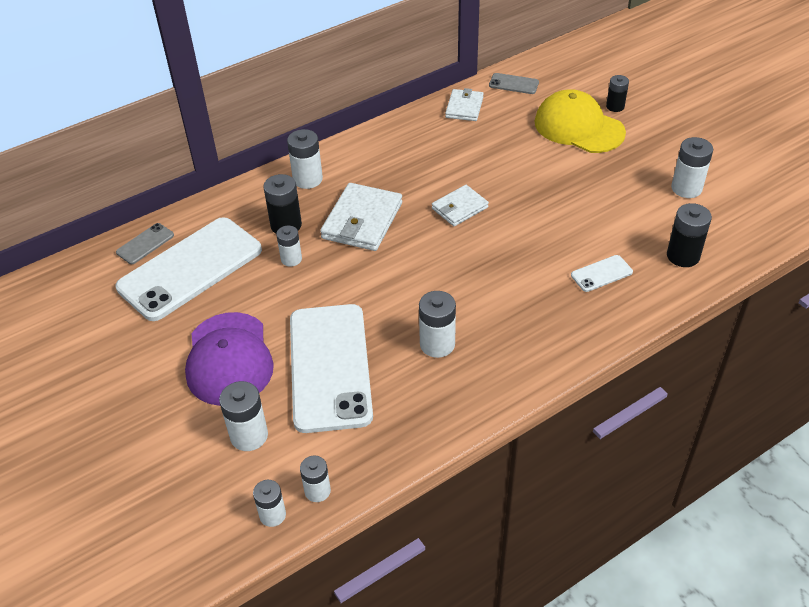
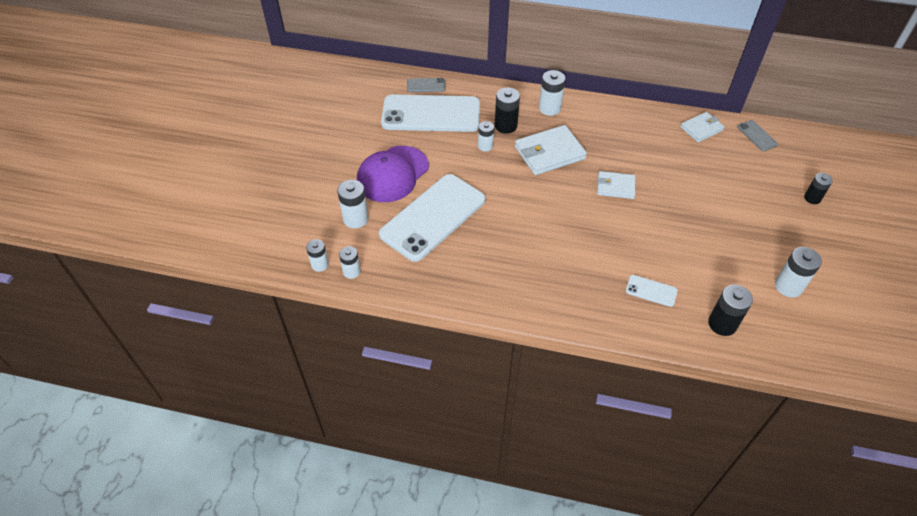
camera: 45 degrees right, 5 degrees up
(437, 344) = (501, 251): white battery -> none
(578, 127) = (765, 193): yellow cap -> none

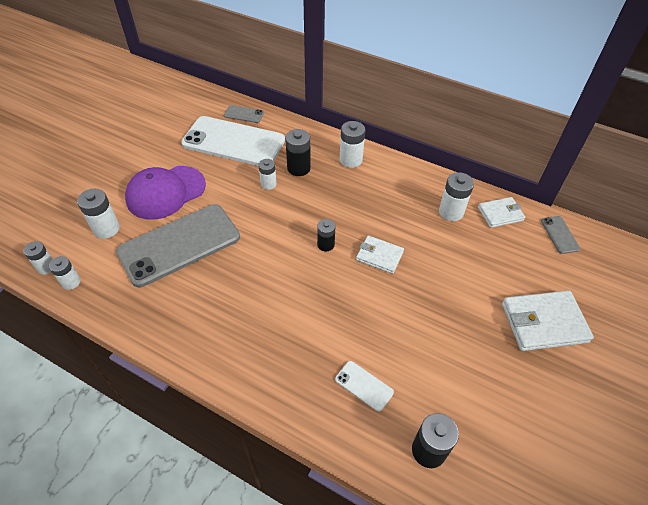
camera: 15 degrees right, 0 degrees up
(433, 217) = (179, 244): white phone -> grey phone
(549, 153) = (328, 205): white wallet -> white wallet (544, 323)
(788, 286) = (528, 424): white battery -> white battery (451, 212)
(812, 198) = (598, 321): black battery -> black battery (326, 244)

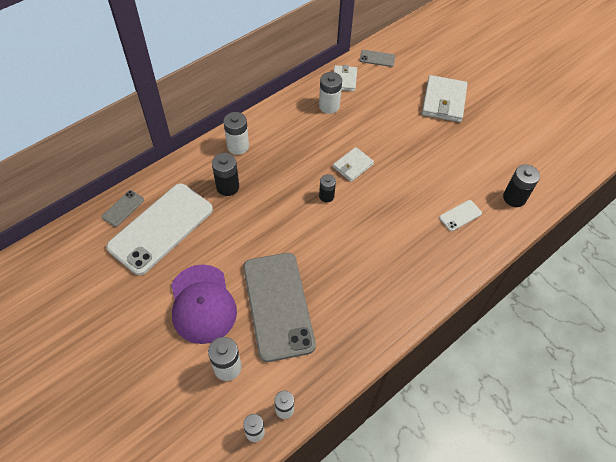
camera: 70 degrees left, 5 degrees up
(268, 184) = (236, 215): white battery -> none

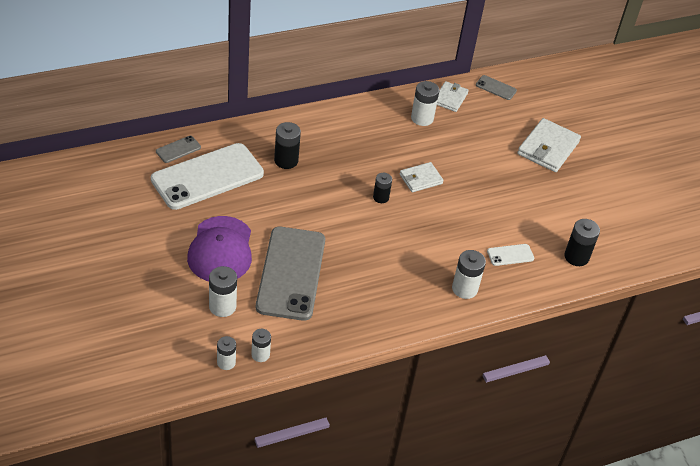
camera: 15 degrees right, 10 degrees down
(238, 146) = (311, 128): white battery -> white battery (464, 289)

